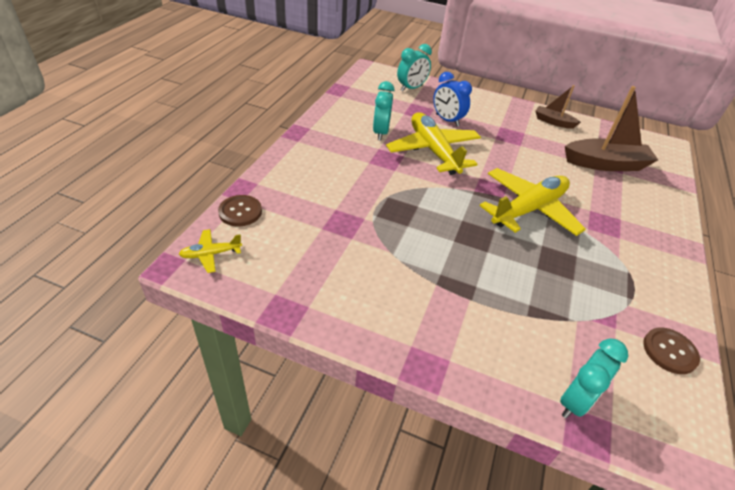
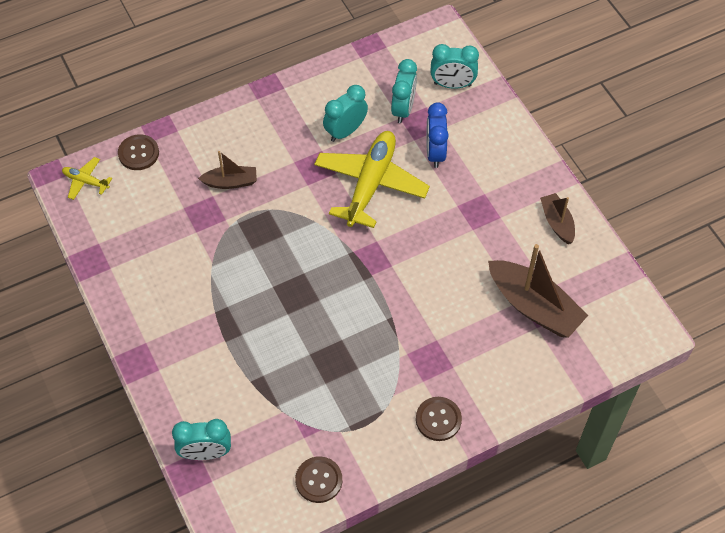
camera: 45 degrees right, 15 degrees up
(339, 194) = (230, 182): none -> brown boat
(400, 109) = (403, 109): none -> turquoise clock
(529, 209) = (377, 301): yellow plane -> none
(661, 254) = (438, 419): none -> brown button

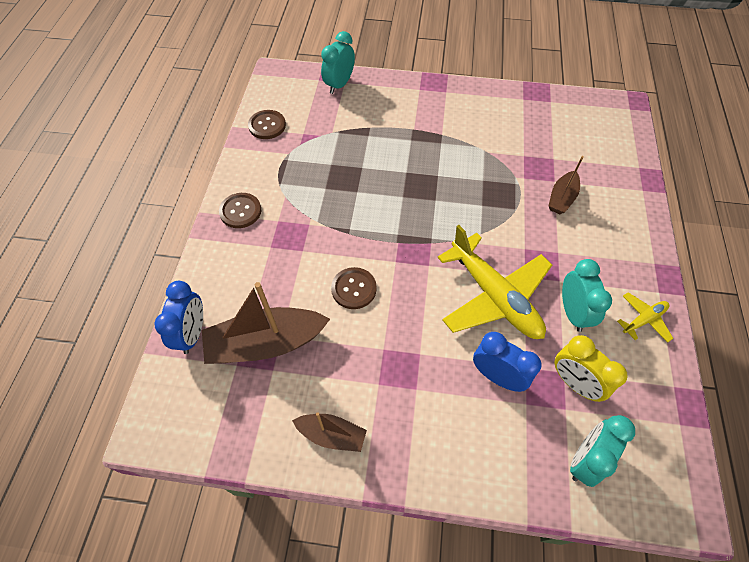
camera: 125 degrees right, 0 degrees up
(86, 181) = (617, 116): yellow plane -> yellow plane (643, 320)
(138, 153) = (629, 156): brown button -> brown button (354, 289)
(403, 109) = (574, 383): turquoise clock -> yellow clock
(570, 362) = (192, 333): none -> blue clock

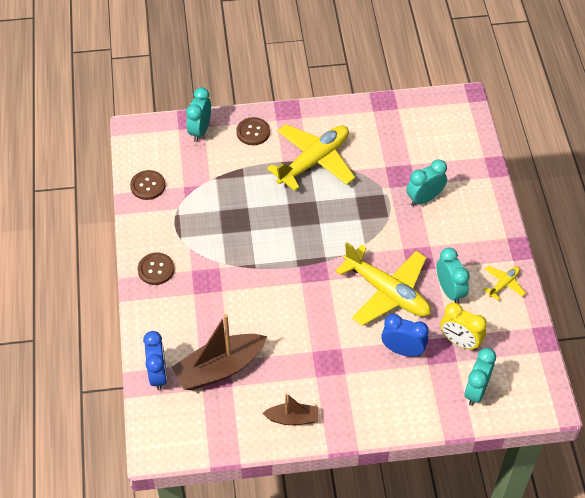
camera: 15 degrees left, 5 degrees down
(354, 289) = (274, 312): brown button -> brown button (253, 132)
(447, 135) = (314, 161): none -> yellow plane
(561, 198) = (424, 199): brown boat -> turquoise clock

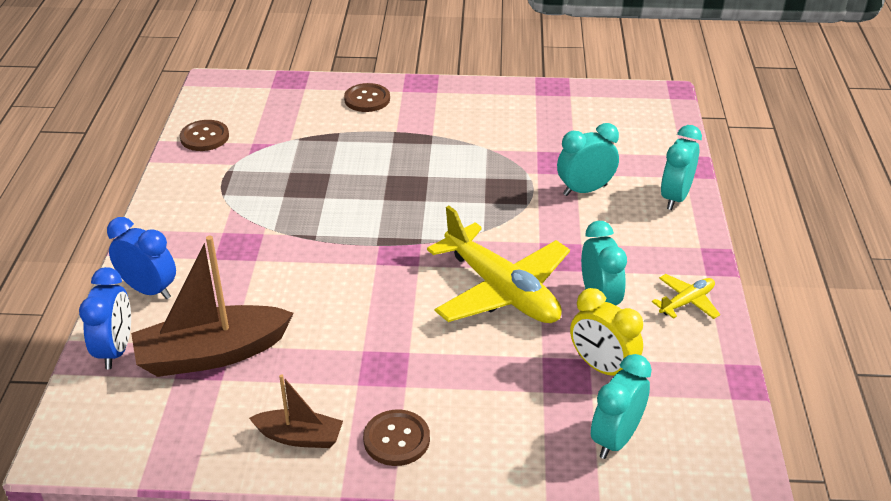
camera: 10 degrees right, 15 degrees down
(156, 269) = (173, 225): brown button -> brown button (396, 439)
(200, 131) = (298, 91): turquoise clock -> turquoise clock (675, 197)
(314, 161) = (439, 135): yellow plane -> none
(402, 350) = (506, 367): blue clock -> blue clock (149, 290)

